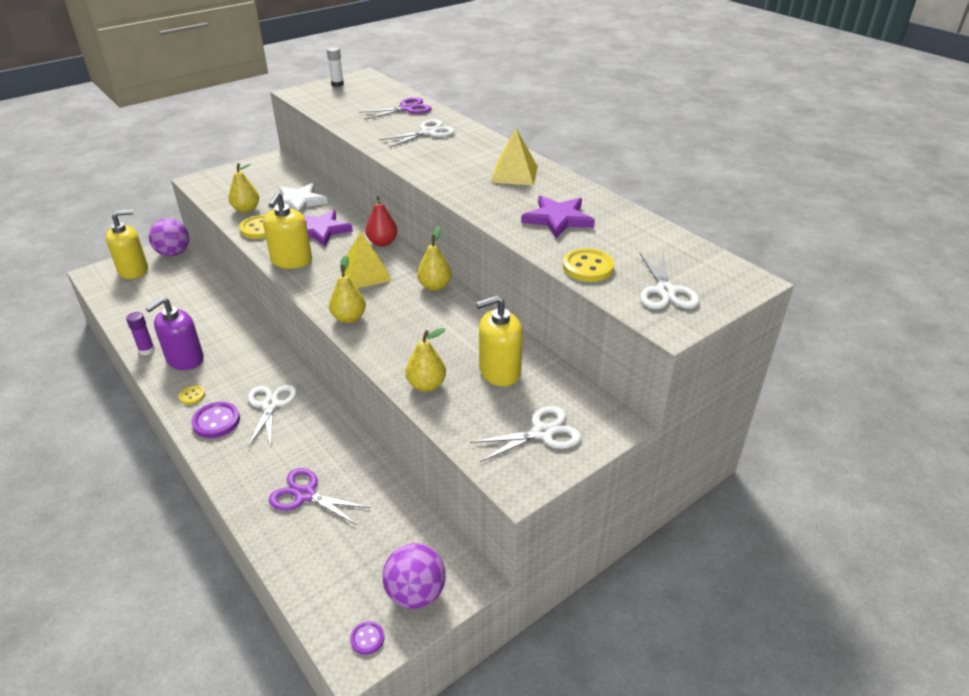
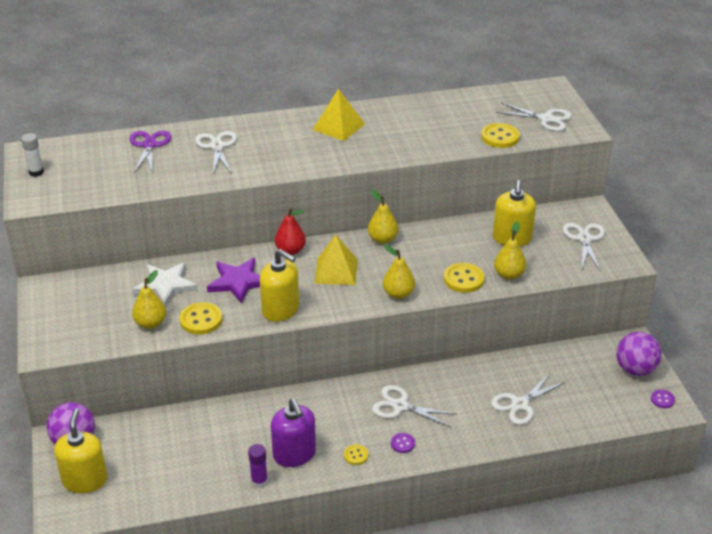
camera: 65 degrees left, 0 degrees up
(216, 421) = (402, 443): purple button -> purple button, size x0.56
(305, 495) = (520, 404): purple scissors -> white scissors
(398, 354) = (463, 279): none -> yellow button
(558, 219) = (426, 129): purple star -> none

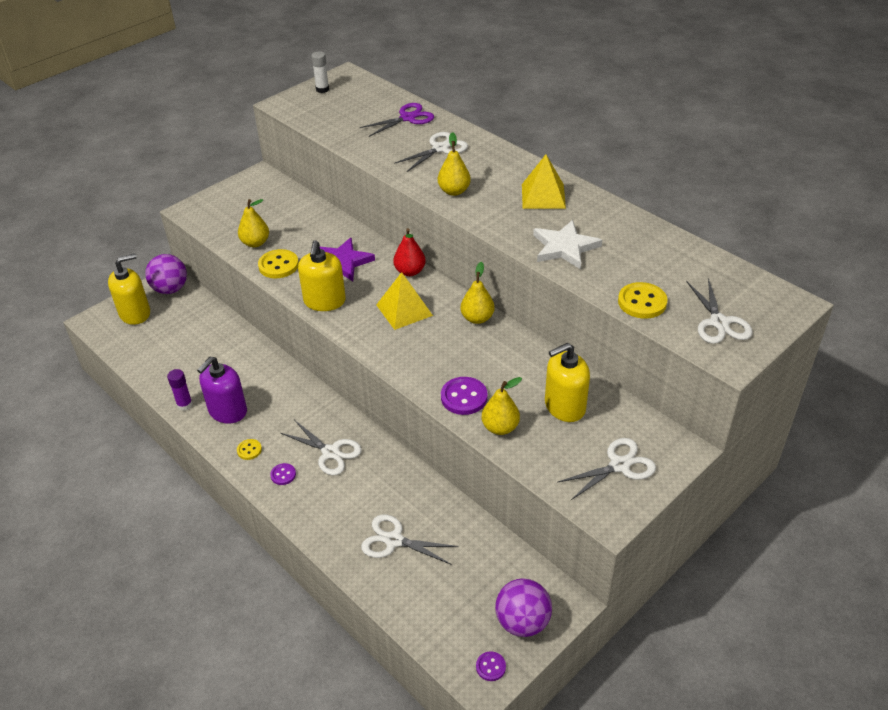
camera: 60 degrees right, 5 degrees up
(166, 286) = (307, 229): white star -> white star (564, 247)
(398, 294) = (404, 362): yellow pear -> yellow pear (454, 191)
(400, 406) = (330, 452): white scissors -> white scissors turned 135 degrees clockwise
(463, 279) = (464, 397): yellow button -> purple button

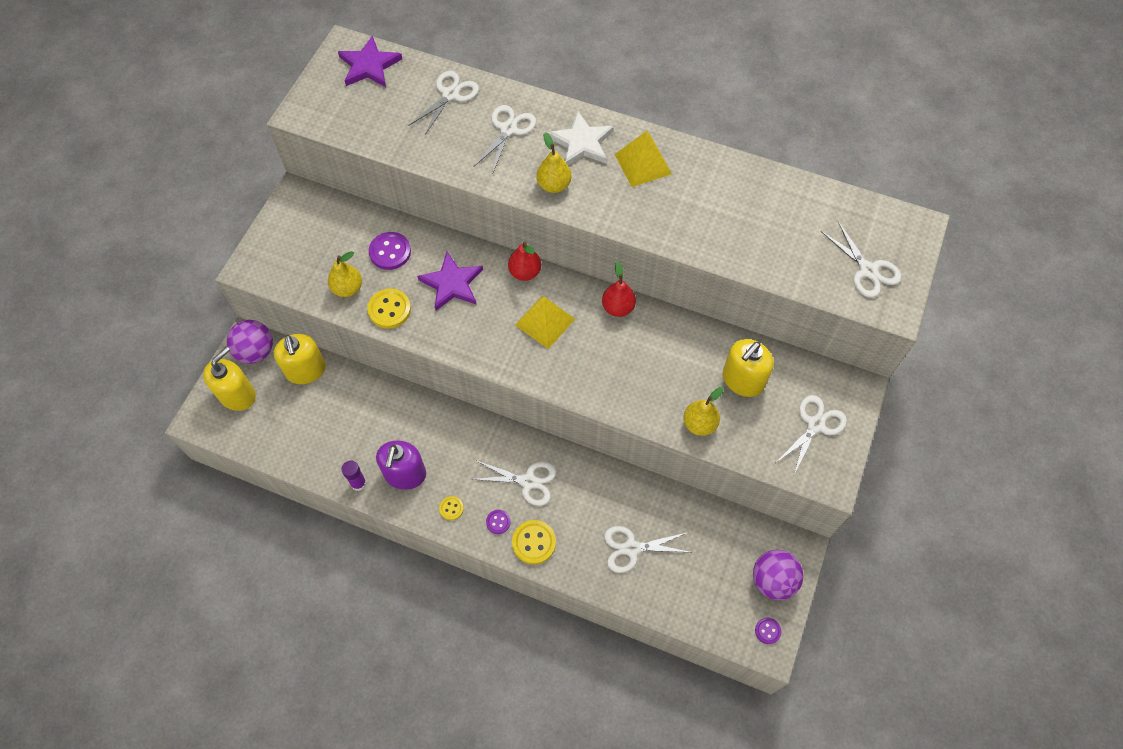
camera: 25 degrees left, 20 degrees up
(322, 89) = (332, 78): white glue stick -> none
(324, 301) = (462, 338): yellow soap dispenser -> yellow soap dispenser (306, 370)
(356, 88) = (369, 66): none -> purple star
(407, 118) = (450, 95): purple scissors -> white scissors
(464, 397) = (652, 403): purple button -> purple button (390, 252)
(477, 318) = (618, 307): yellow pear -> red pear
(564, 247) = (695, 225): white star -> white star (582, 143)
(642, 302) = (794, 269): yellow button -> yellow button (534, 542)

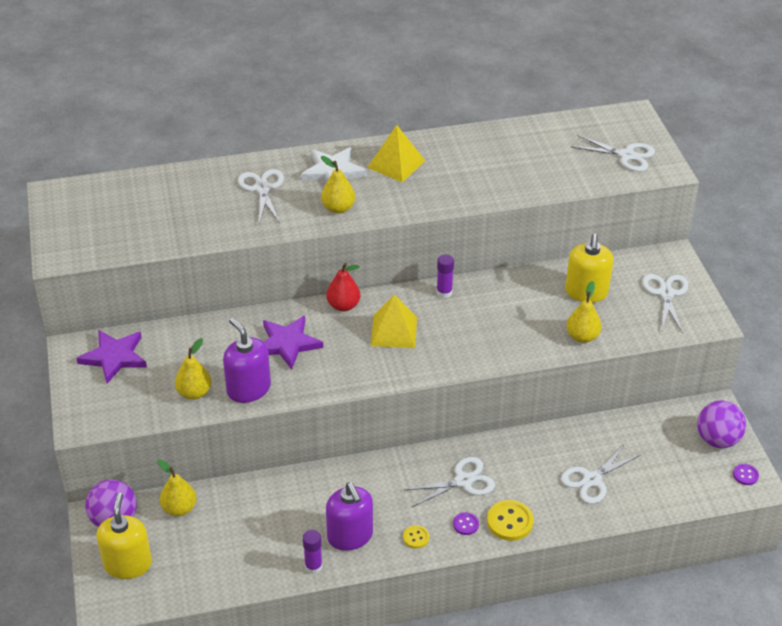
camera: 35 degrees left, 20 degrees down
(306, 370) = (179, 508): yellow soap dispenser -> yellow pear
(369, 66) = (91, 197): purple star -> purple star (114, 357)
(389, 309) = (248, 389): yellow button -> purple soap dispenser
(390, 252) = (208, 348): purple button -> none
(450, 95) = (187, 186): white scissors -> none
(618, 307) = (444, 292): red pear -> purple glue stick

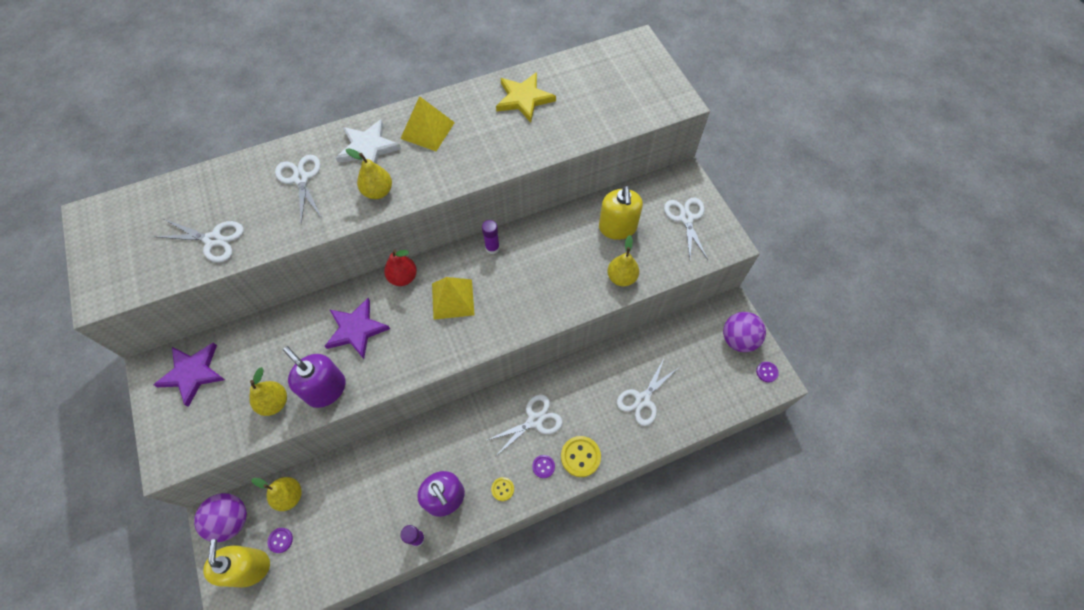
camera: 10 degrees left, 20 degrees up
(164, 545) = (280, 540): none -> purple button
(501, 149) = (524, 99): none -> yellow star
(626, 155) = (640, 90): white scissors -> white scissors (213, 240)

